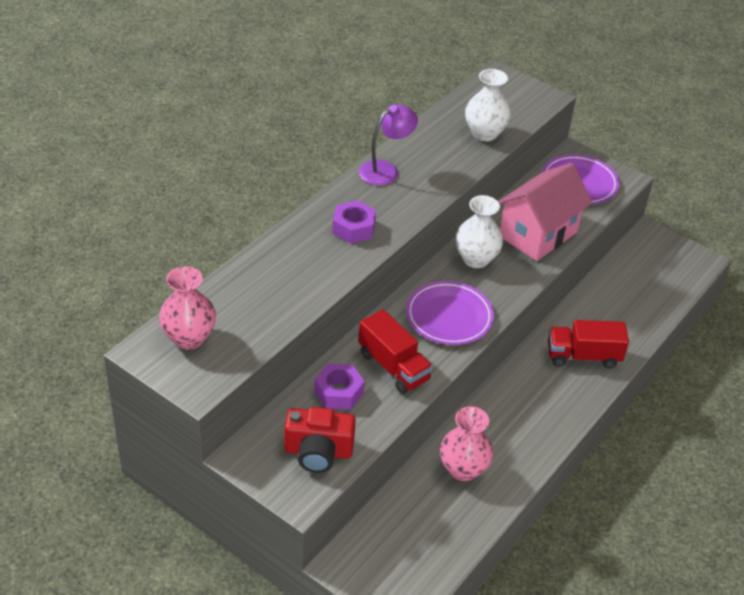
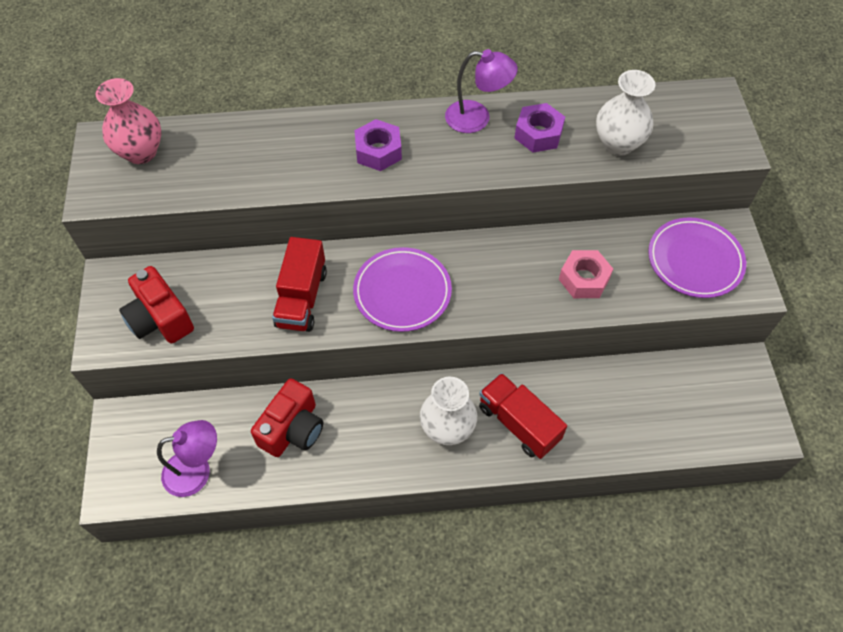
camera: 50 degrees right, 15 degrees up
(339, 392) = (236, 284): purple nut -> purple nut (538, 134)
(439, 545) = (197, 471): none -> purple lamp
(463, 469) = (293, 429): pink vase -> red camera
(475, 259) = (495, 259): white vase -> white vase (447, 428)
(538, 234) = (584, 279): pink house -> pink nut

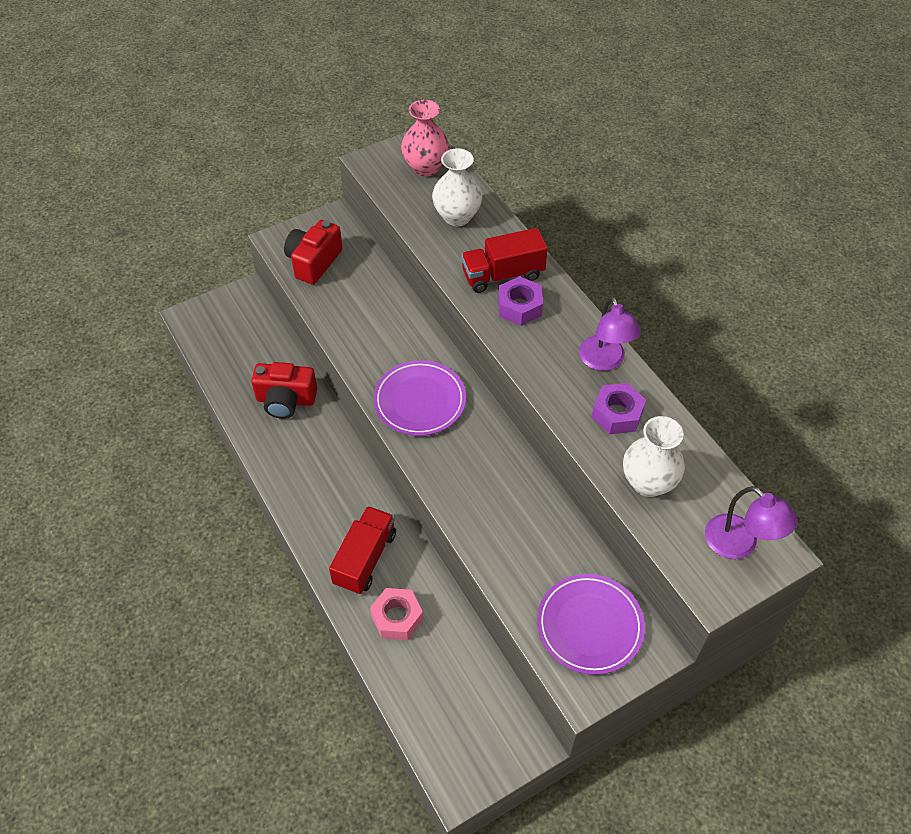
camera: 65 degrees right, 5 degrees down
(197, 471) = (225, 357): purple lamp -> purple lamp (739, 544)
(302, 298) = (377, 337): red truck -> red truck (502, 275)
(447, 428) = (335, 506): white vase -> white vase (457, 216)
(584, 279) = (510, 534): pink nut -> pink nut (397, 618)

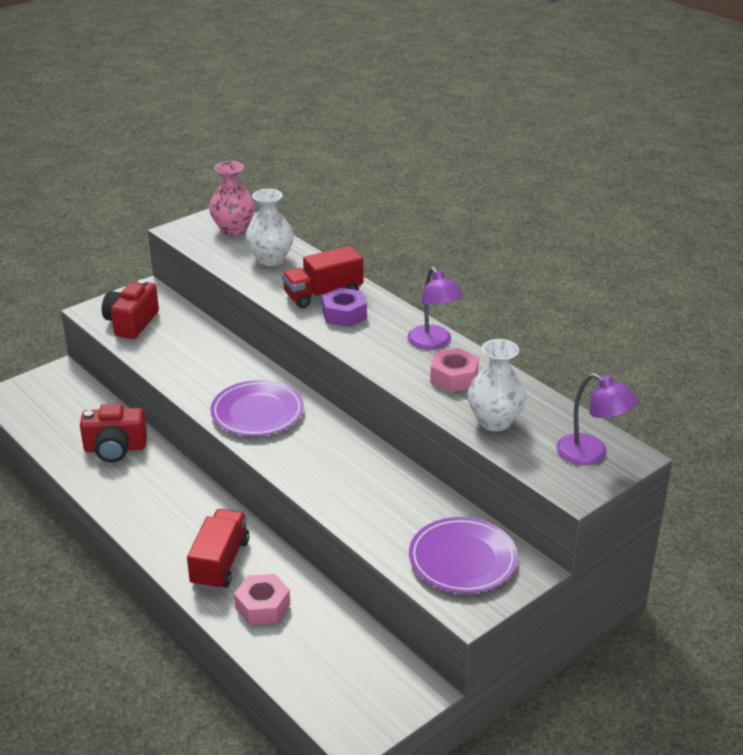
camera: 10 degrees left, 20 degrees down
(617, 414) = (454, 377): purple nut -> pink nut

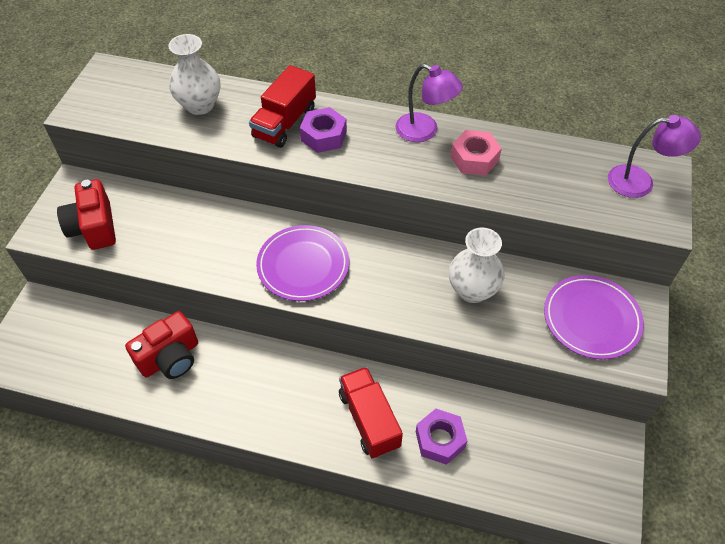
camera: 35 degrees left, 20 degrees up
(233, 229) = (131, 86): pink vase -> none
(262, 606) = (440, 440): pink nut -> purple nut
(495, 421) = (546, 187): white vase -> white vase (472, 290)

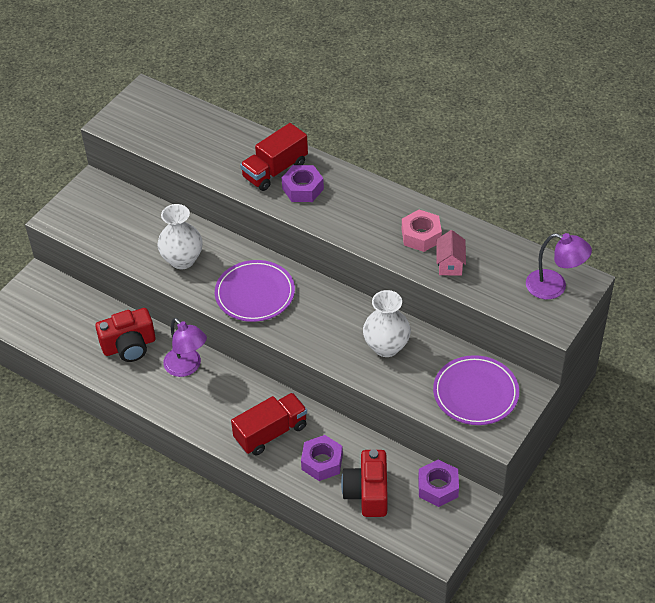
camera: 20 degrees right, 5 degrees down
(94, 227) = (98, 224): red camera -> red camera (367, 493)
(200, 105) = (210, 140): white vase -> white vase (182, 260)
(369, 420) = (271, 433): red truck -> red truck turned 60 degrees clockwise
(424, 131) = (390, 203): purple lamp -> purple lamp (187, 367)
(520, 182) = (450, 264): none -> pink house
(576, 433) = (438, 487): none -> purple nut

